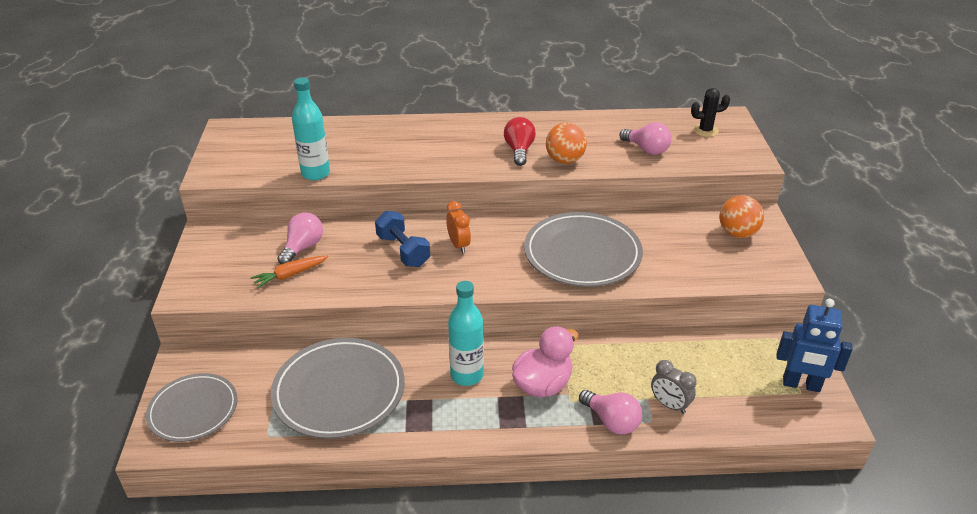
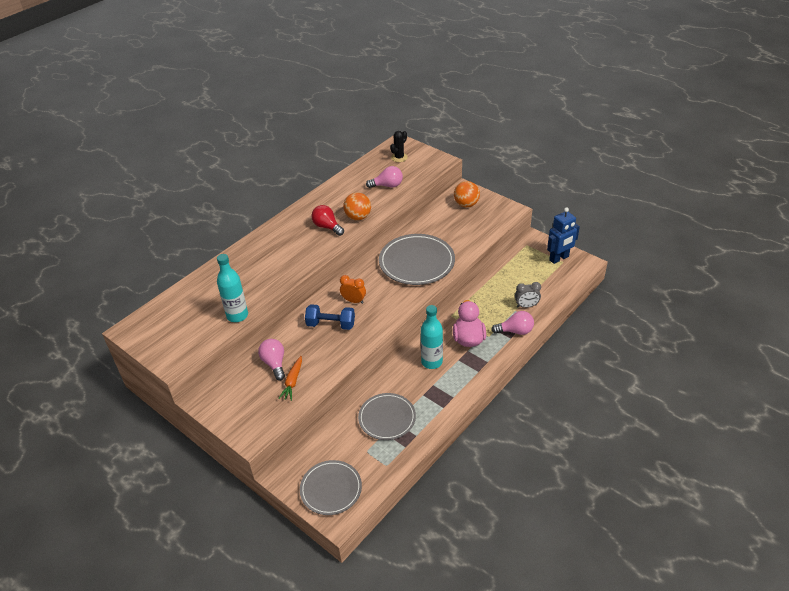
camera: 45 degrees left, 5 degrees up
(339, 391) = (387, 418): grey plate -> grey plate, size x0.65

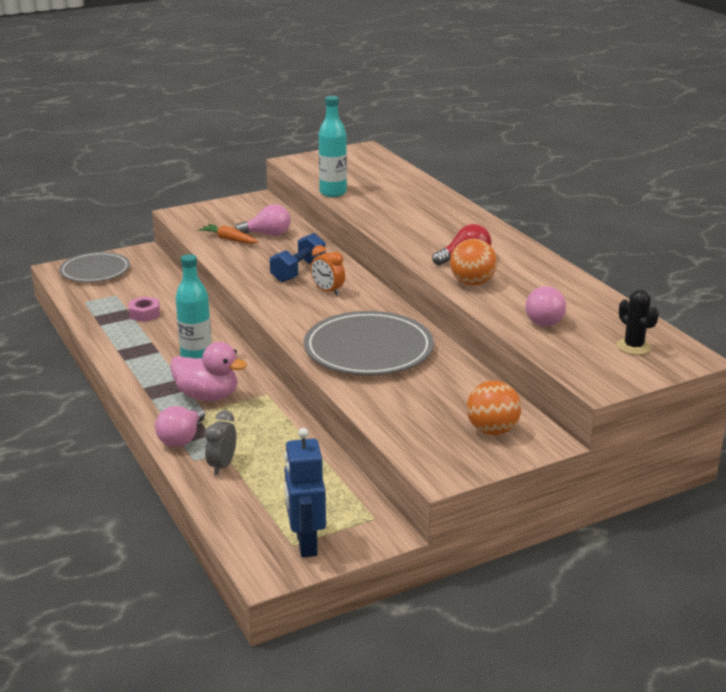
camera: 110 degrees right, 15 degrees down
(354, 301) = (328, 291): orange clock -> orange clock turned 90 degrees clockwise
(387, 418) = (144, 314): grey plate -> pink nut

